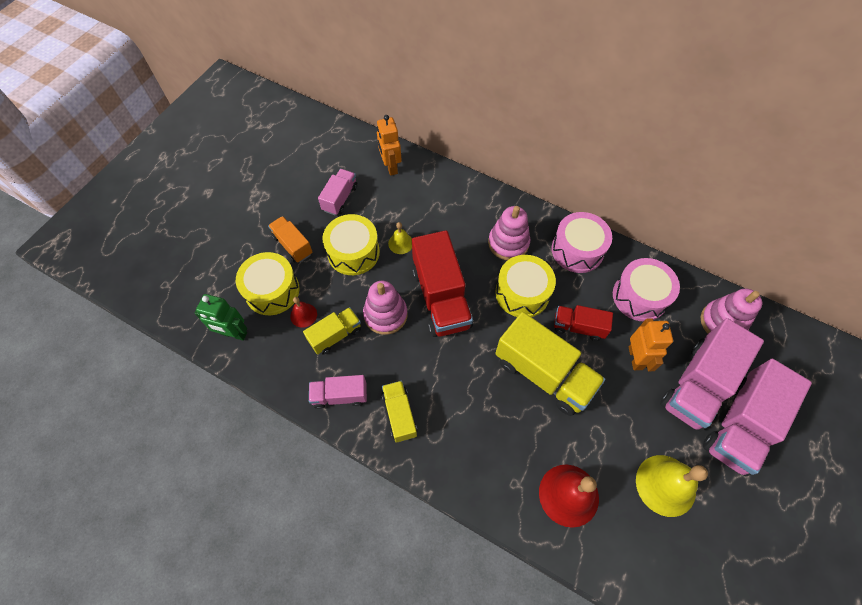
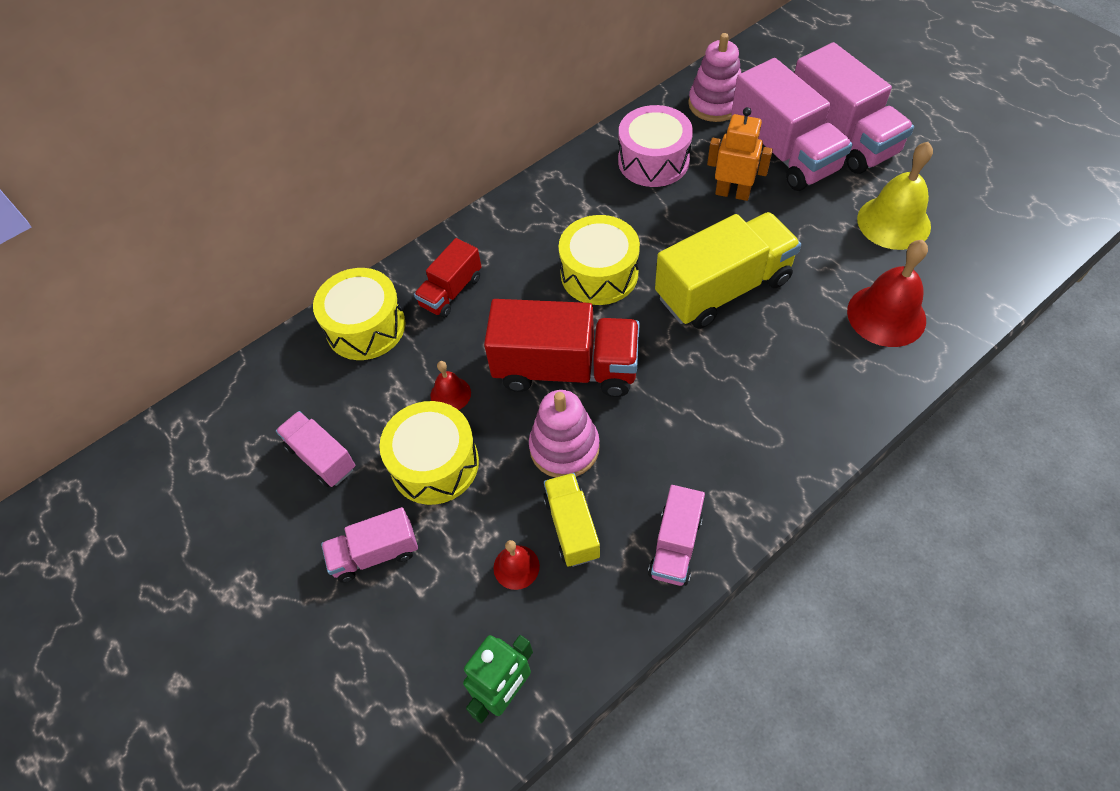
camera: 65 degrees left, 5 degrees down
(272, 291) = (449, 607): yellow drum -> yellow drum (365, 327)
(293, 245) = (375, 553): orange truck -> pink truck
(390, 167) = (302, 369): orange robot -> none
(399, 414) = (729, 472): yellow truck -> none
(400, 243) = (450, 394): yellow bell -> red bell
(508, 243) = (515, 264): pink stacking toy -> none
(577, 250) = (561, 196): pink drum -> none
(578, 327) = (671, 232): red truck -> red truck (451, 291)

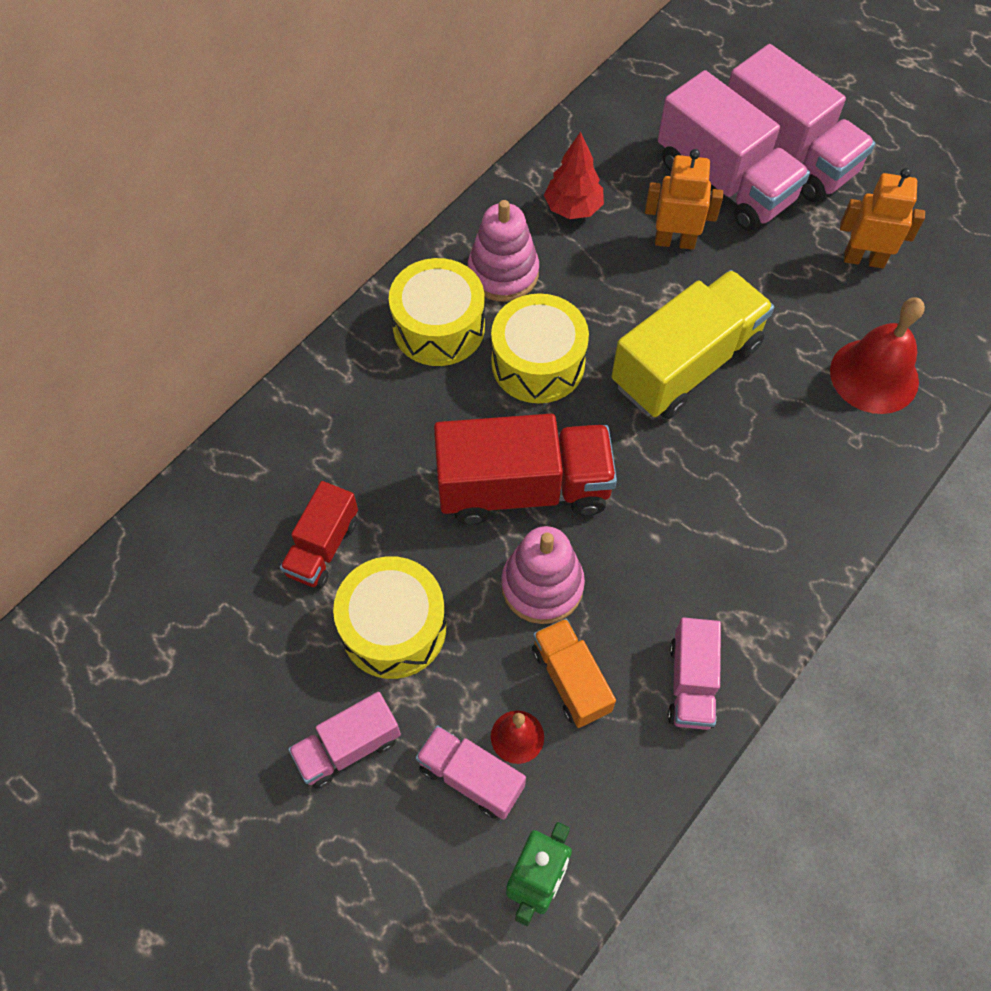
camera: 15 degrees left, 5 degrees up
(321, 457) = (253, 640): pink truck -> pink truck (471, 777)
(365, 327) = (267, 466): yellow drum -> yellow drum (439, 327)
(450, 394) = (392, 538): red bell -> none
(451, 291) = (363, 407): red truck -> red truck (323, 547)
(572, 527) = (570, 680): yellow truck -> orange truck
(653, 161) = (573, 208): pink drum -> red tree
(715, 104) = (632, 125): pink stacking toy -> pink stacking toy (503, 273)
(893, 222) = (864, 259): yellow bell -> orange robot

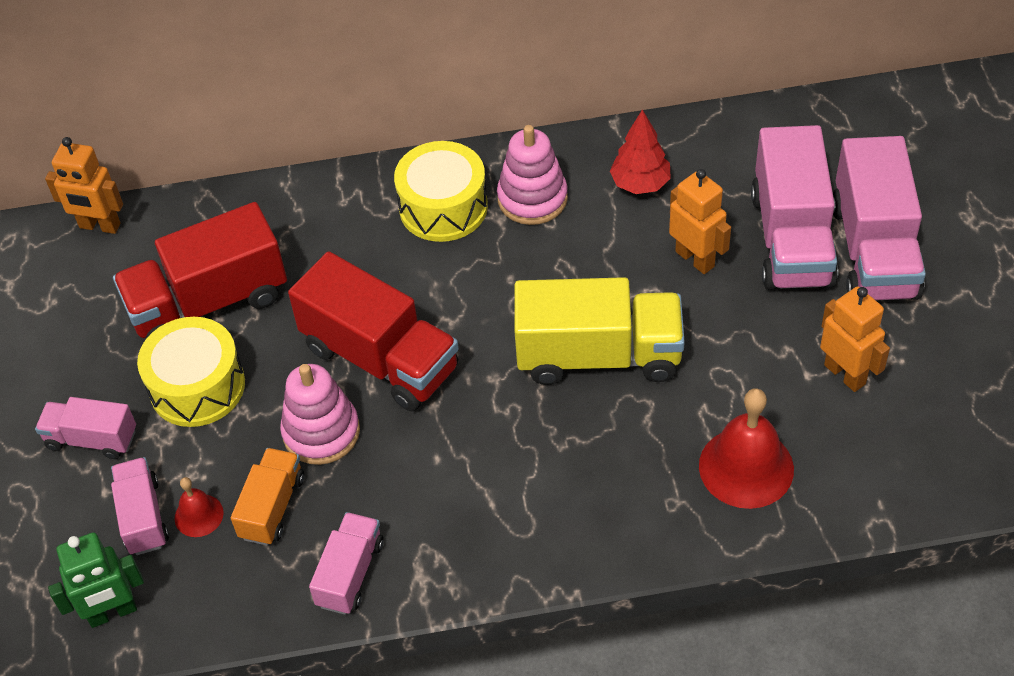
camera: 45 degrees right, 10 degrees down
(141, 551) = (99, 226): none -> orange robot
(323, 547) = (209, 302): red truck -> red truck, size x1.83
(538, 363) = (487, 279): yellow drum -> none
(691, 683) = (350, 573): pink truck -> pink truck turned 150 degrees clockwise

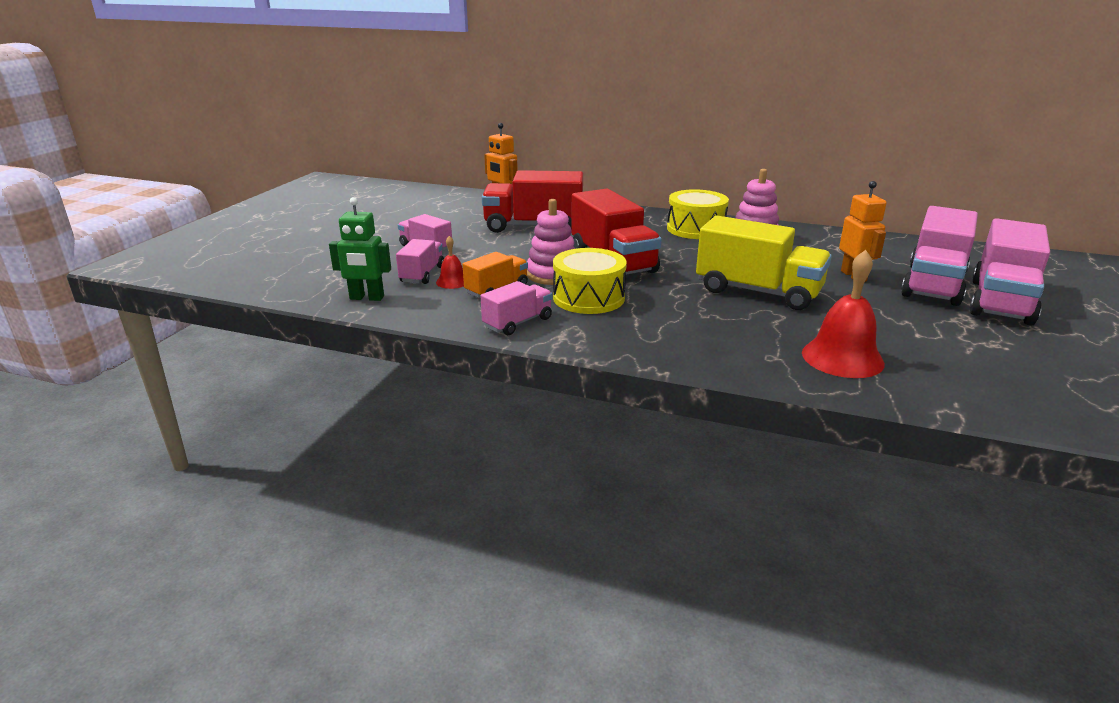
camera: 25 degrees right, 25 degrees down
(197, 386) = (499, 246): yellow drum -> yellow drum (588, 298)
(640, 184) = (831, 246): red tree -> none
(845, 374) = (951, 341): orange robot -> none

